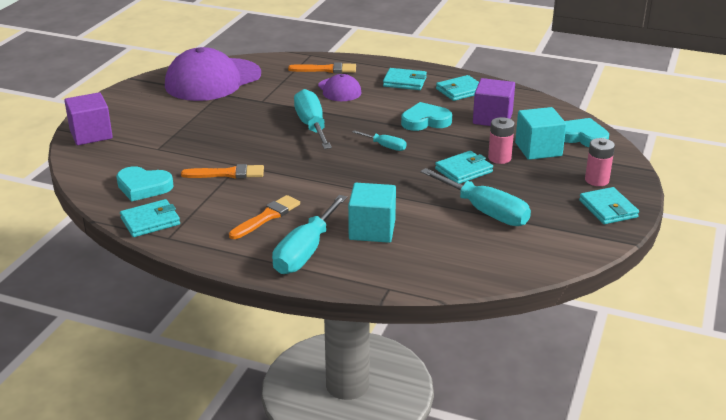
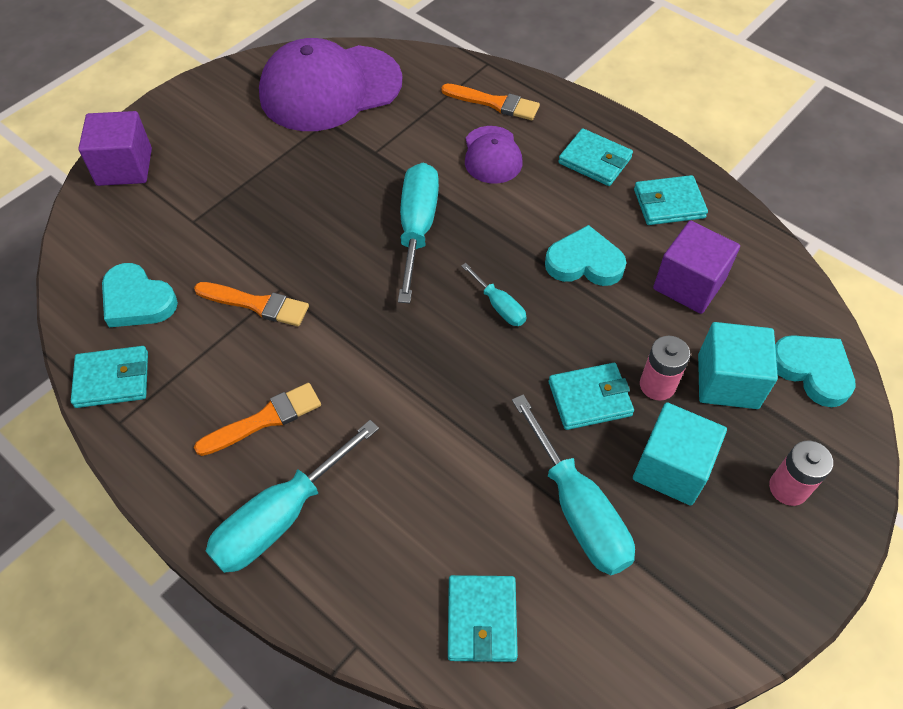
camera: 20 degrees right, 25 degrees up
(372, 230) = (394, 498): turquoise cube -> turquoise cube (671, 467)
(608, 209) = (775, 567): turquoise wallet -> turquoise wallet (482, 620)

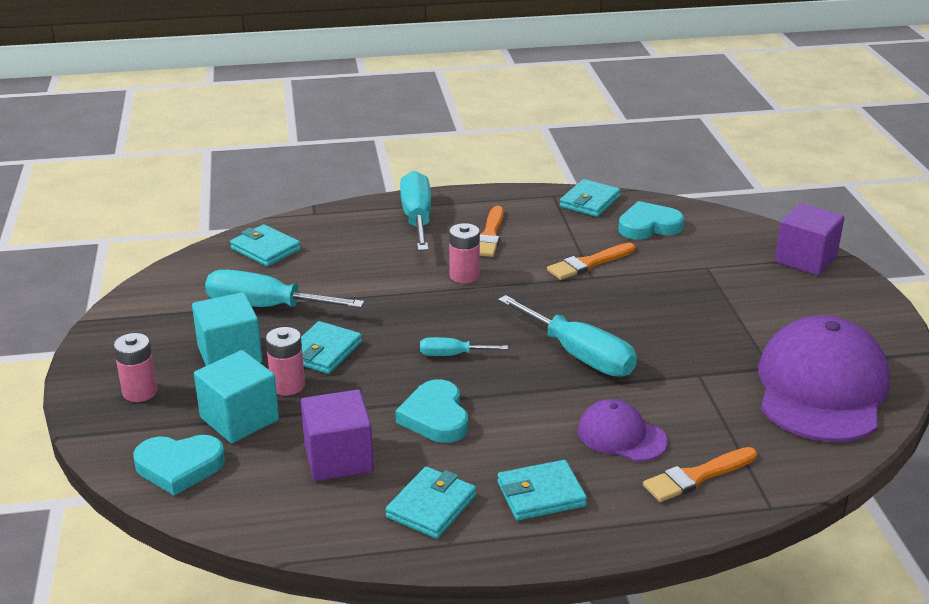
camera: 130 degrees right, 25 degrees down
(366, 385) = (464, 276): none -> pink battery
(584, 262) = (435, 417): turquoise heart -> turquoise heart turned 120 degrees clockwise

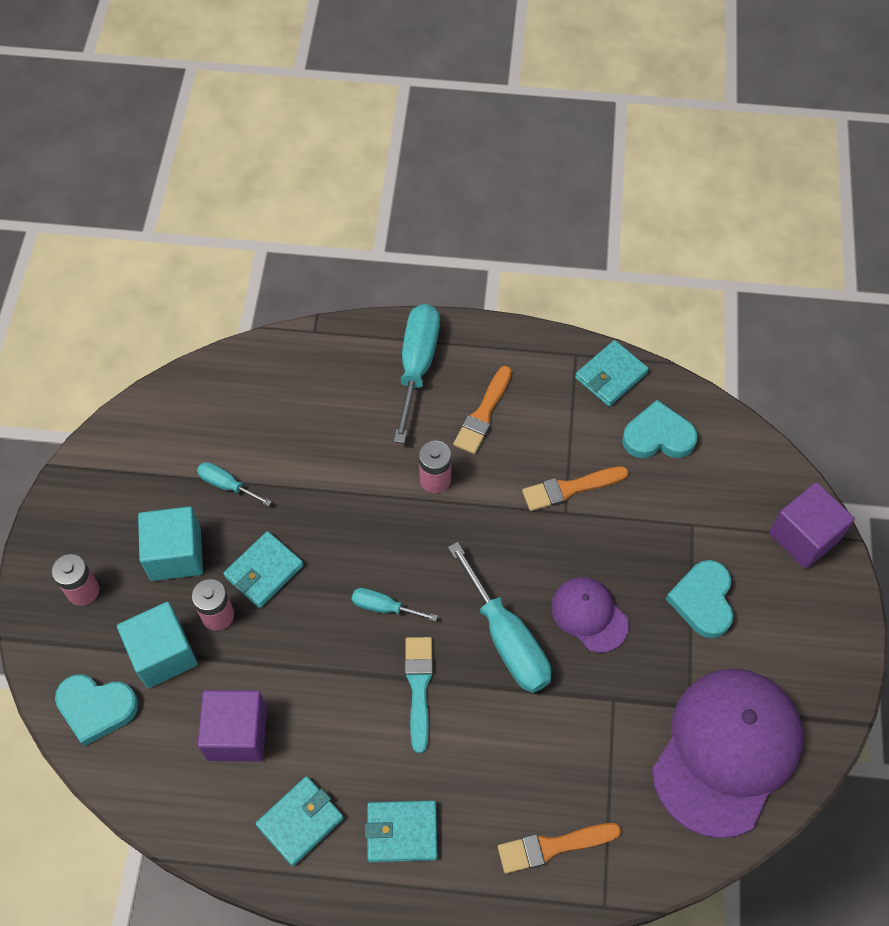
camera: 15 degrees right, 30 degrees up
(265, 249) = (249, 385): turquoise wallet -> none
(266, 307) = (227, 485): turquoise screwdriver -> turquoise screwdriver, size x0.51
(435, 417) = (340, 697): turquoise heart -> turquoise heart (703, 601)
(510, 398) = (419, 687): none -> turquoise brush
(621, 436) = (504, 770): purple cap -> purple cap (589, 615)

